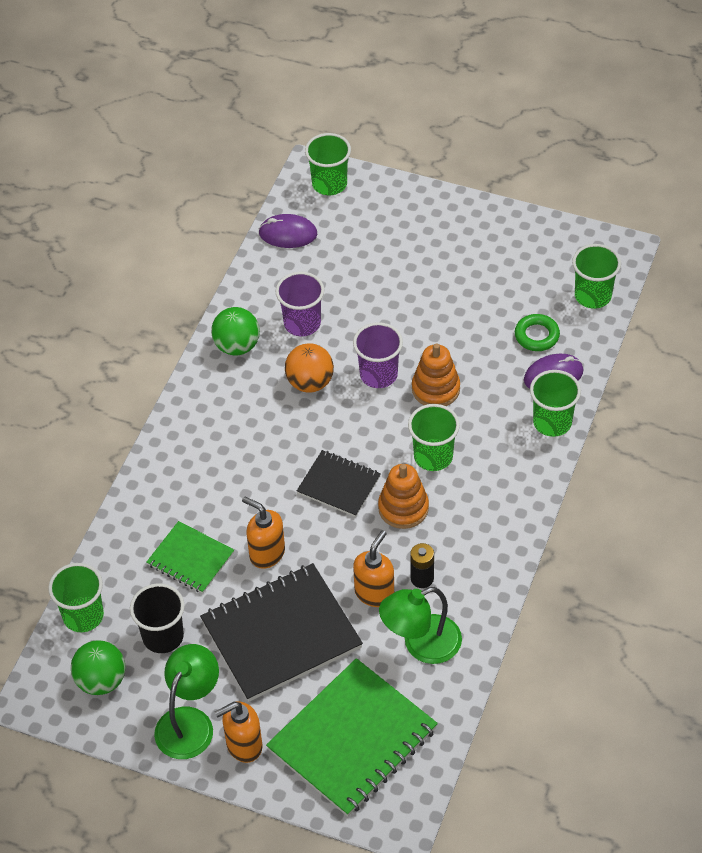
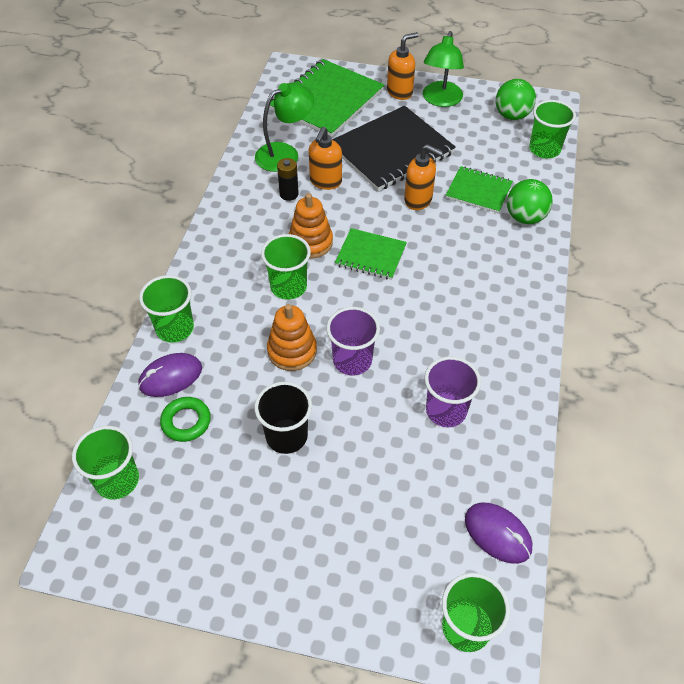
camera: 170 degrees right, 0 degrees up
(163, 636) = (479, 142): black cup -> black cup (286, 436)
(237, 346) = (507, 377): green ball -> green ball (525, 217)
(288, 234) = (497, 534): purple mouse -> purple mouse turned 45 degrees clockwise
(310, 382) = (420, 345): orange ball -> none
(339, 485) = (370, 255): black notebook -> green notebook

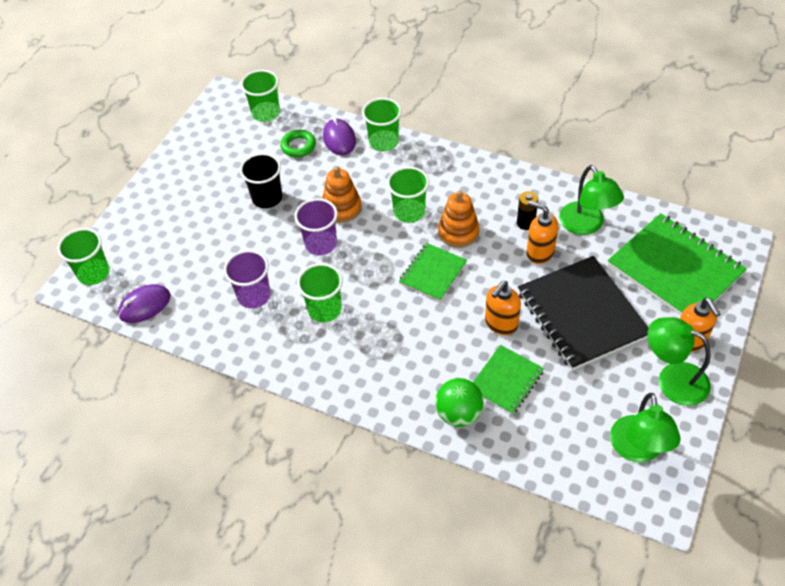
camera: 105 degrees right, 0 degrees up
(512, 115) = (638, 450): green ball -> green lamp
(544, 149) = (569, 467): green cup -> green cup (324, 309)

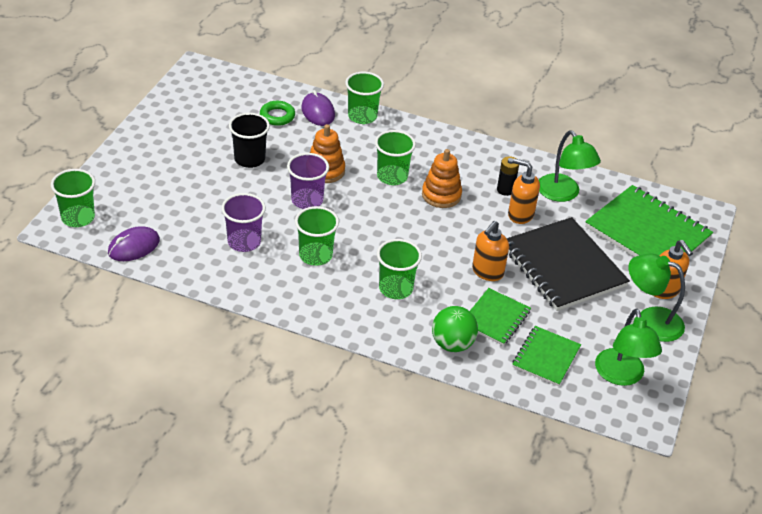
camera: 10 degrees left, 10 degrees down
(266, 113) = (241, 86): green cup -> green cup (395, 288)
(433, 273) = (419, 228): green notebook -> green notebook (546, 357)

